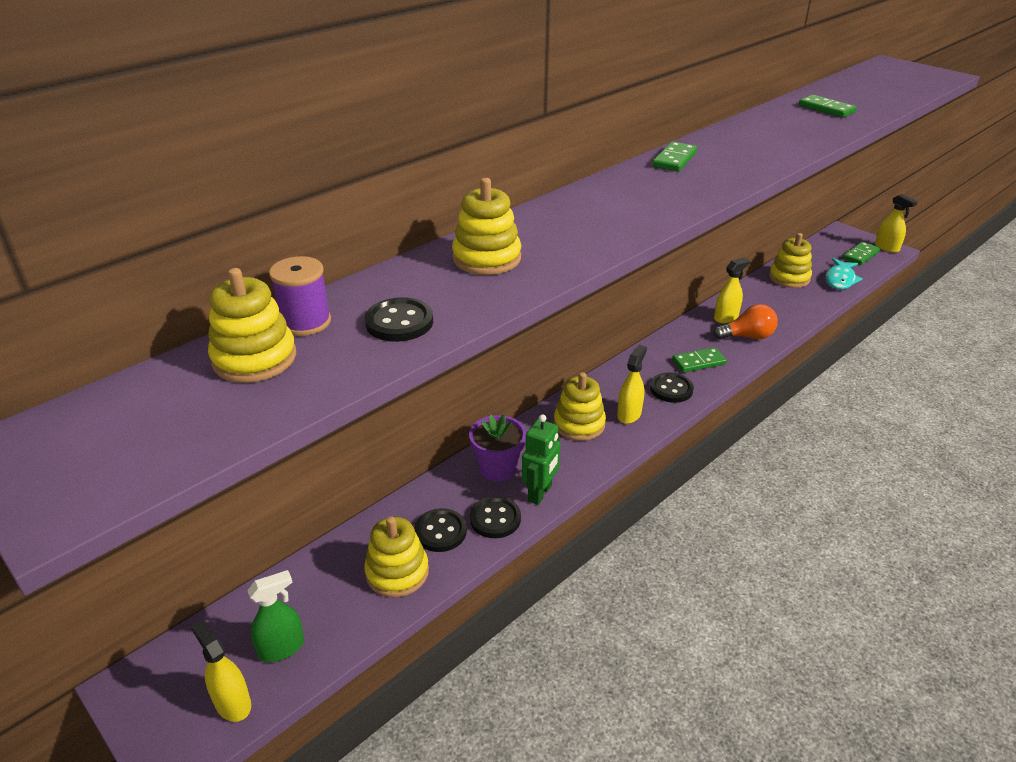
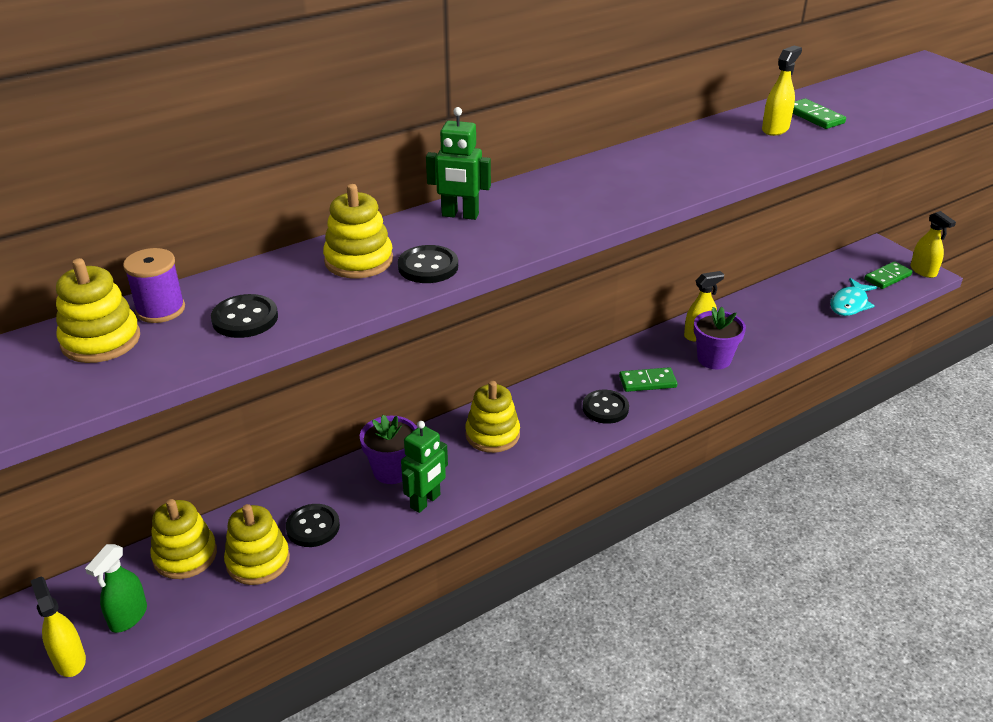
camera: 10 degrees right, 0 degrees up
(282, 648) = (128, 617): green spray bottle -> green spray bottle turned 135 degrees clockwise
(495, 518) = (371, 521): black button -> black button (428, 267)
(562, 210) = (460, 215): none -> green robot
(629, 414) = (549, 430): yellow spray bottle -> yellow spray bottle (775, 129)
(674, 159) = (608, 166): green domino -> none
(747, 336) = (714, 359): orange light bulb -> purple flower pot
(789, 278) = (791, 296): yellow stacking toy -> yellow stacking toy (185, 555)

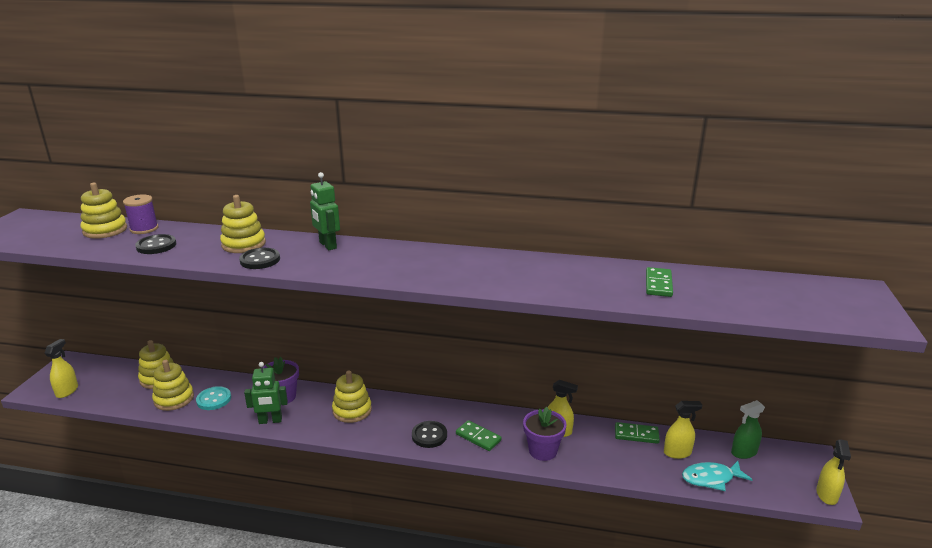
camera: 45 degrees right, 10 degrees down
(128, 617) = (105, 388): green spray bottle -> green spray bottle (743, 452)
(313, 527) = (214, 399): black button -> turquoise button
(775, 129) = (609, 279): yellow spray bottle -> yellow spray bottle (677, 453)
(887, 277) = (781, 480): green domino -> green domino (636, 435)

